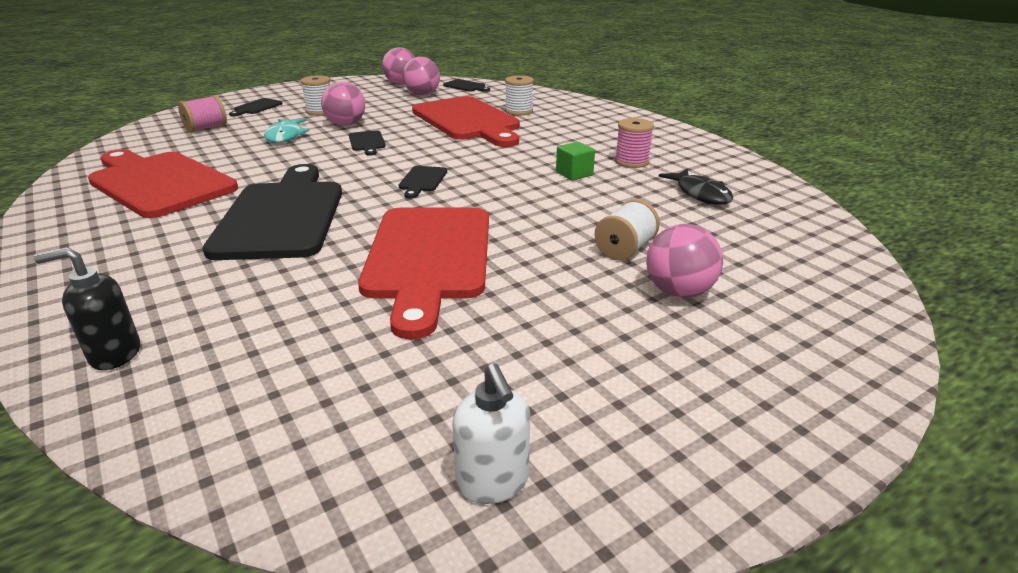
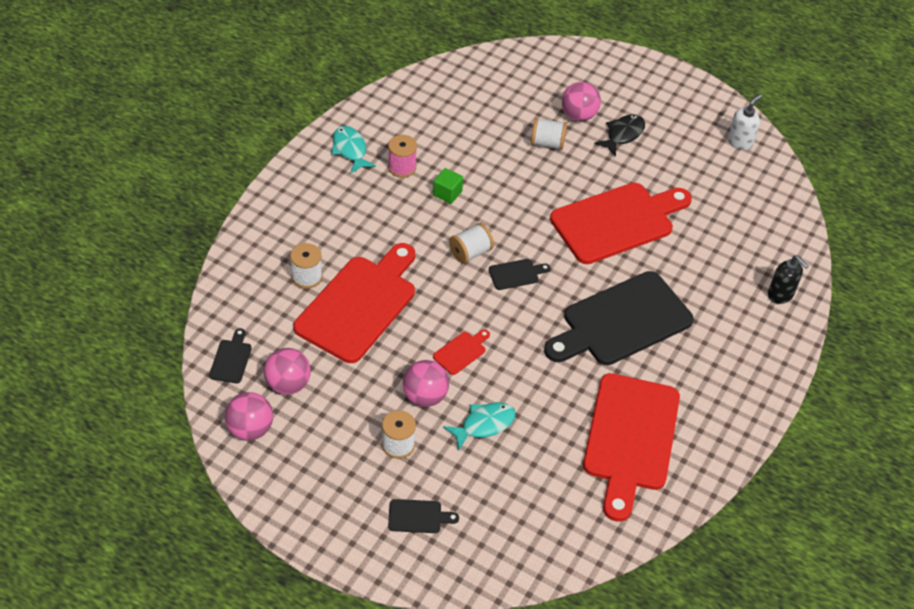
camera: 120 degrees left, 20 degrees up
(206, 128) = (505, 510): pink spool -> none
(367, 142) = (461, 352): black cutting board -> red cutting board
(477, 167) = (470, 252): none -> white spool
(674, 146) = (350, 150): none -> turquoise fish
(700, 194) = (443, 123): black fish -> black fish (623, 135)

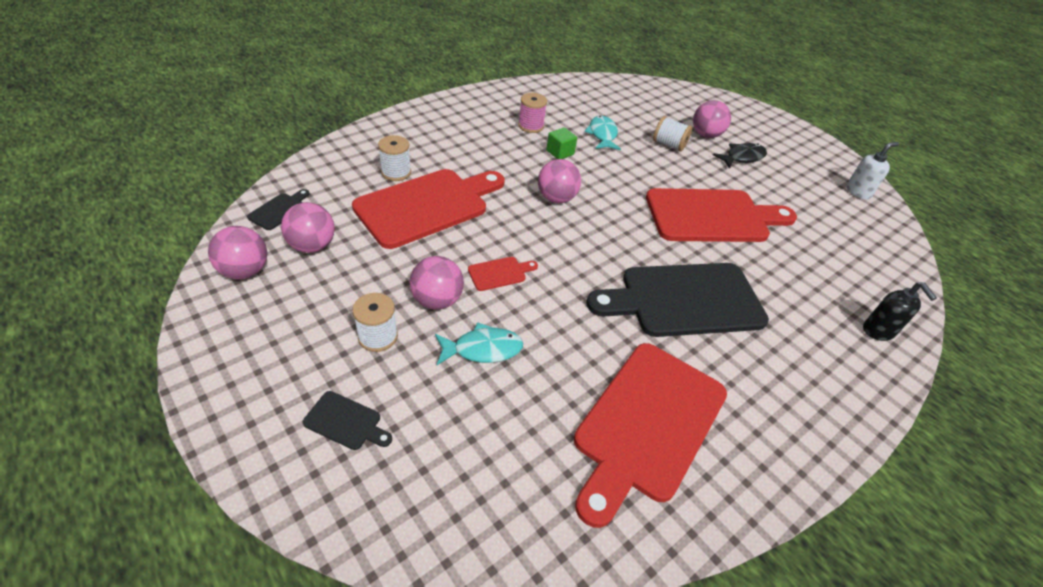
camera: 20 degrees right, 5 degrees down
(350, 150) = (495, 105): turquoise fish -> turquoise fish (602, 134)
(470, 252) = (556, 198): white spool -> pink ball
(516, 274) = (591, 227): black cutting board -> none

